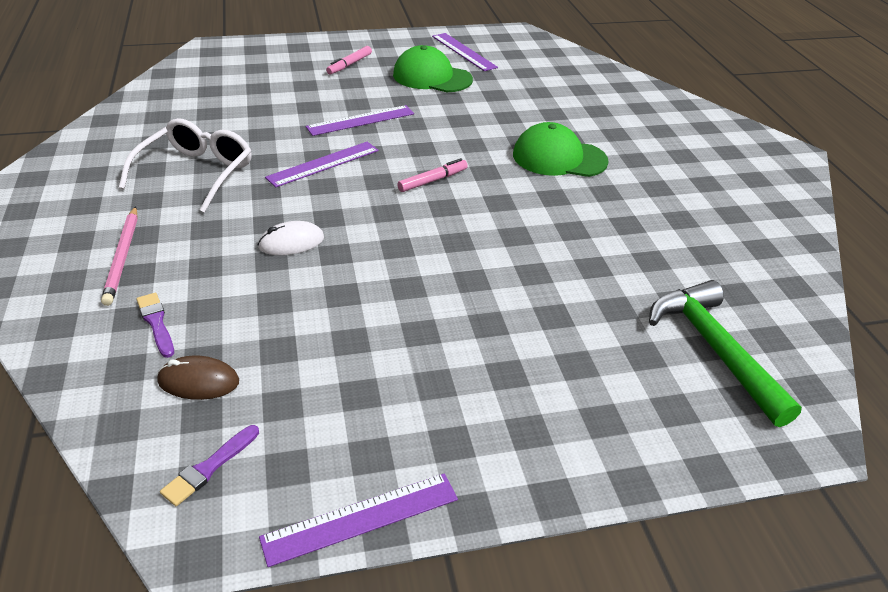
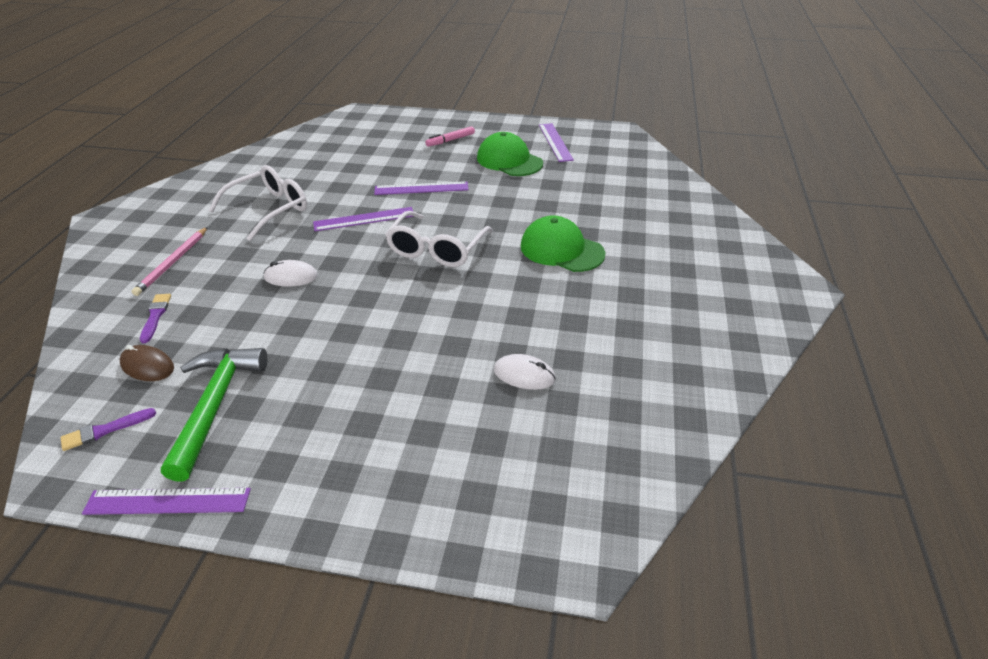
camera: 25 degrees right, 0 degrees up
(432, 180) = (437, 249): pink marker -> white glasses
(623, 285) = (524, 375): none -> white mouse
(714, 349) = (558, 454): green hammer -> green hammer (215, 405)

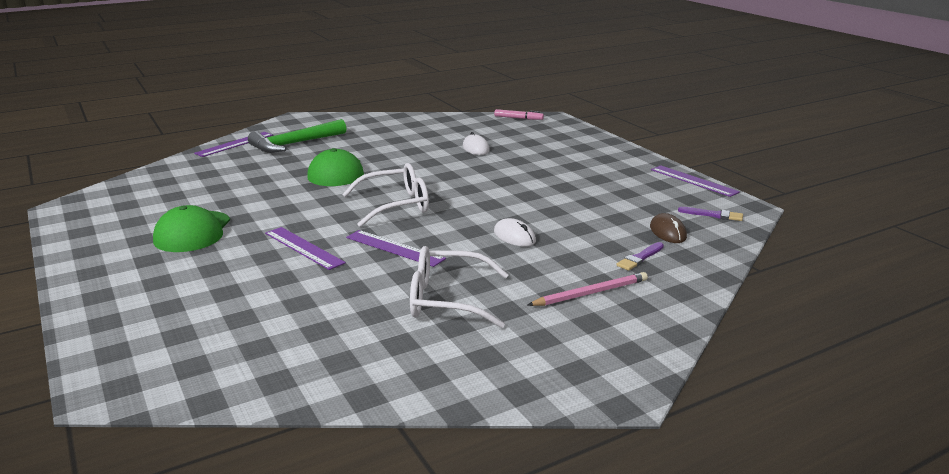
camera: 130 degrees left, 15 degrees down
(215, 405) = (641, 199): green hammer -> green hammer (294, 144)
(450, 140) = (163, 278): pink marker -> pink marker (518, 118)
(555, 142) = (121, 226): purple ruler -> purple ruler (235, 144)

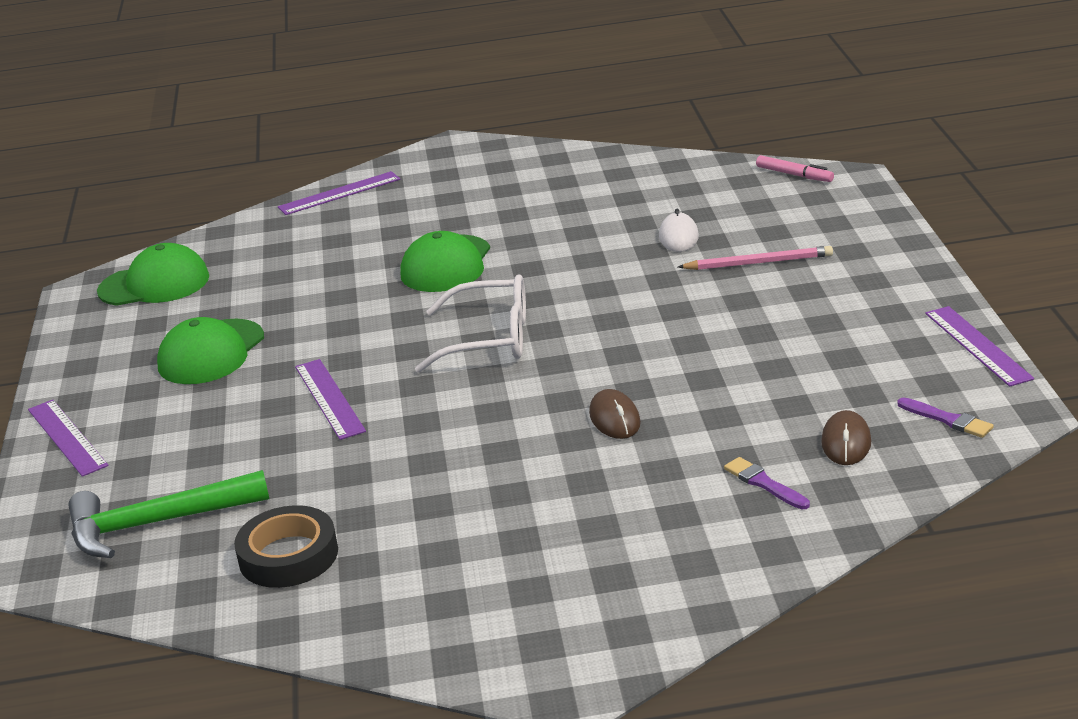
camera: 25 degrees right, 5 degrees up
(122, 199) = (154, 284): none -> green cap
(294, 144) = (420, 201): green hammer -> green hammer (156, 524)
(339, 345) = (288, 555): none -> black tape
(394, 248) = (442, 415): purple ruler -> purple ruler (67, 437)
(448, 300) = (456, 511): white glasses -> none
(514, 236) = (614, 418): white mouse -> brown mouse
(590, 293) = (647, 531): pink pencil -> pink pencil (758, 263)
(640, 258) = (764, 483): purple brush -> purple brush turned 75 degrees clockwise

